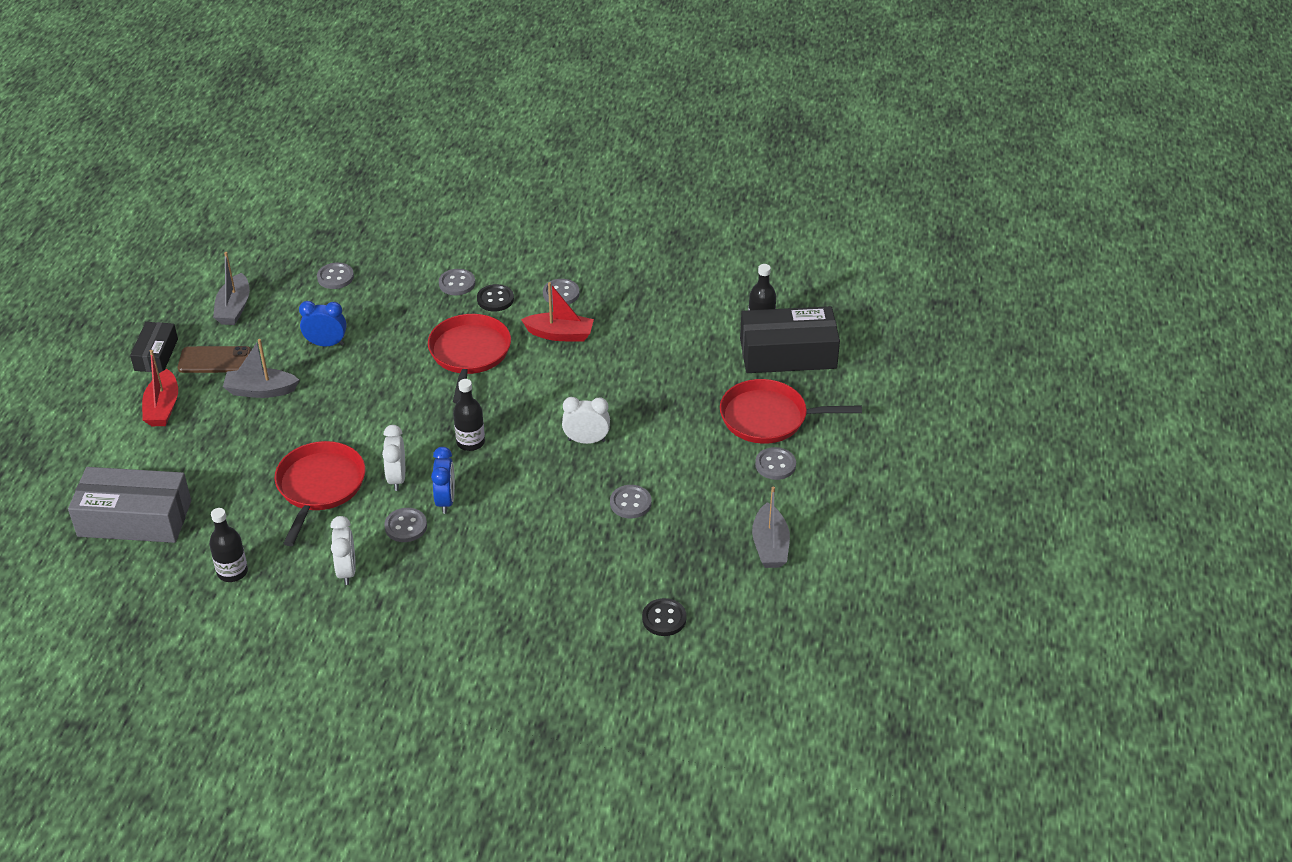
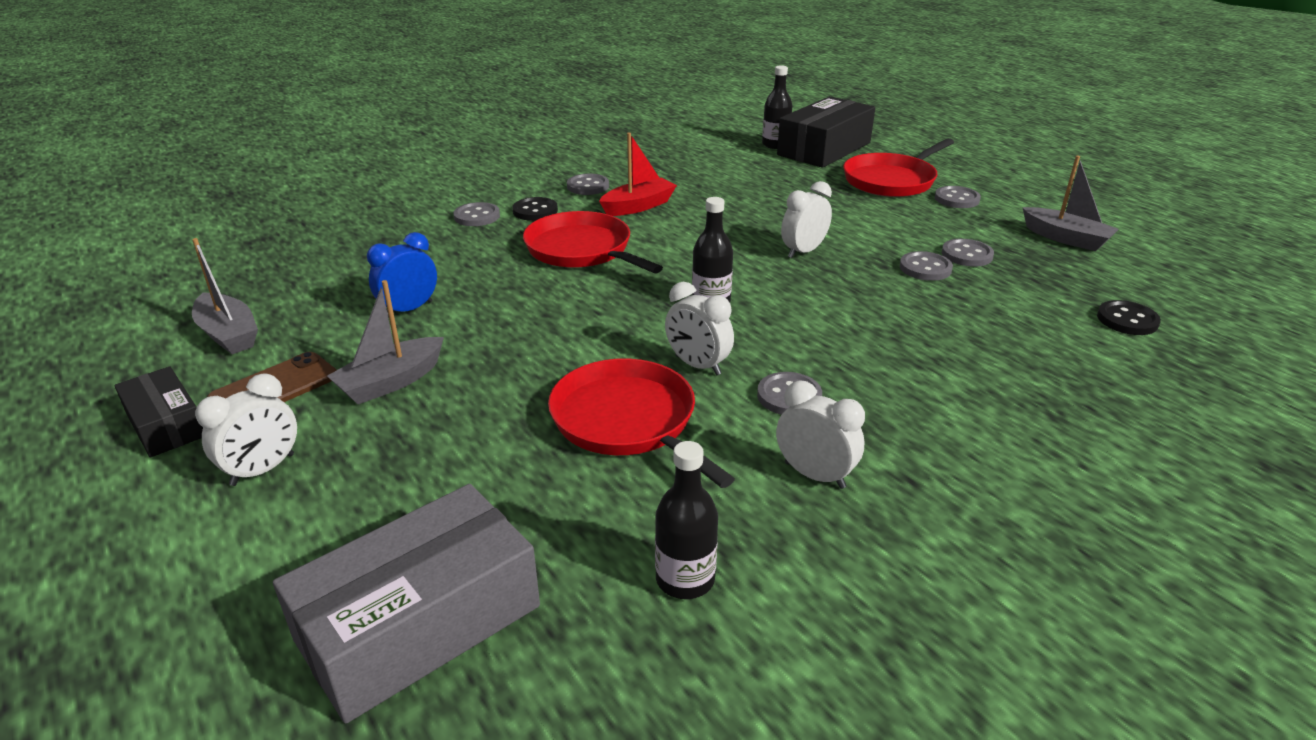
camera: 45 degrees left, 10 degrees down
(163, 407) = (263, 470): red boat -> white clock
(335, 277) = (329, 262): grey button -> grey button (967, 255)
(445, 500) = (781, 354): blue clock -> none

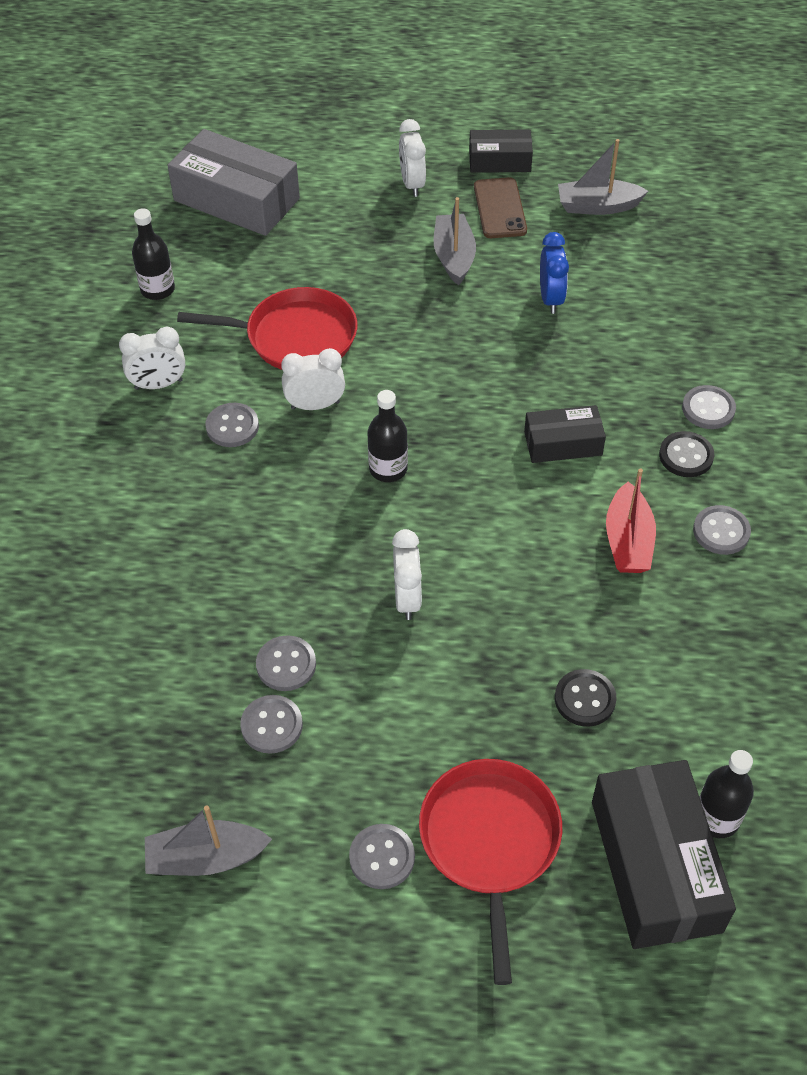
camera: 130 degrees right, 20 degrees up
(419, 623) = (236, 199): grey box -> grey box turned 60 degrees counterclockwise
(582, 250) = (563, 443): red pan -> black box
(1127, 320) = (67, 726): black button -> black button (585, 699)

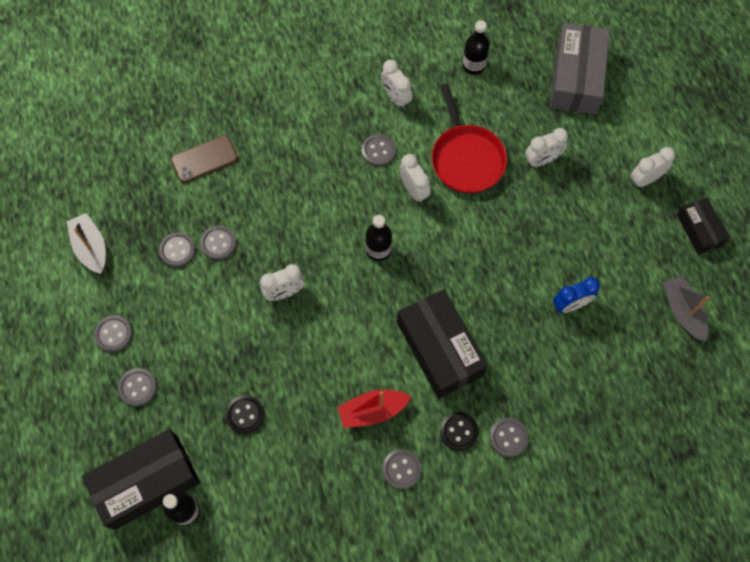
camera: 70 degrees right, 15 degrees up
(338, 265) = (542, 160): none -> white clock
(454, 257) = (583, 230): grey boat -> none
(490, 841) = (138, 387): red pan -> grey button
(500, 208) = (647, 245): brown phone -> brown phone (204, 159)
(563, 443) = (439, 349): black box -> black box, size x1.78

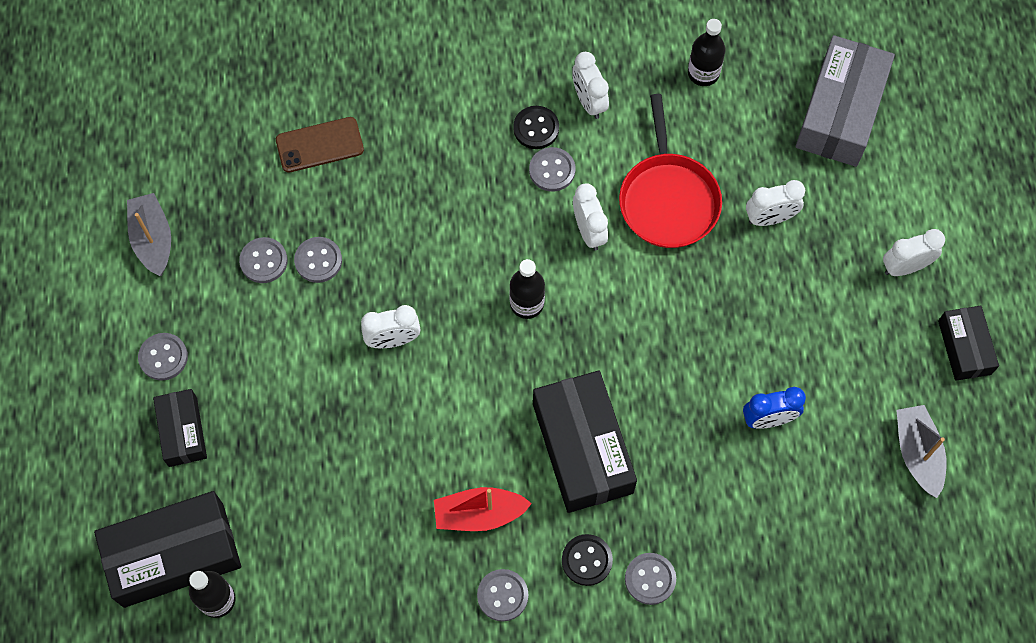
camera: 10 degrees right, 0 degrees up
(138, 387) = (182, 431): grey button -> black box
(245, 414) = (313, 490): black button -> black button (536, 128)

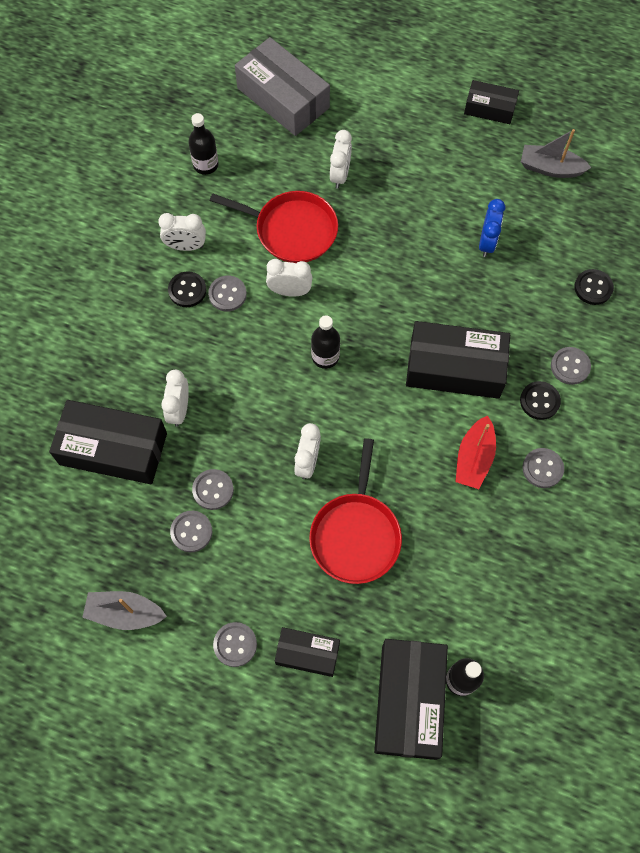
camera: 65 degrees left, 0 degrees up
(319, 145) = (113, 449): brown phone -> black box
(332, 425) = (356, 535): none -> red pan
(772, 568) = (593, 288): none -> black button
(905, 267) = (416, 114): white clock -> white clock (179, 409)

